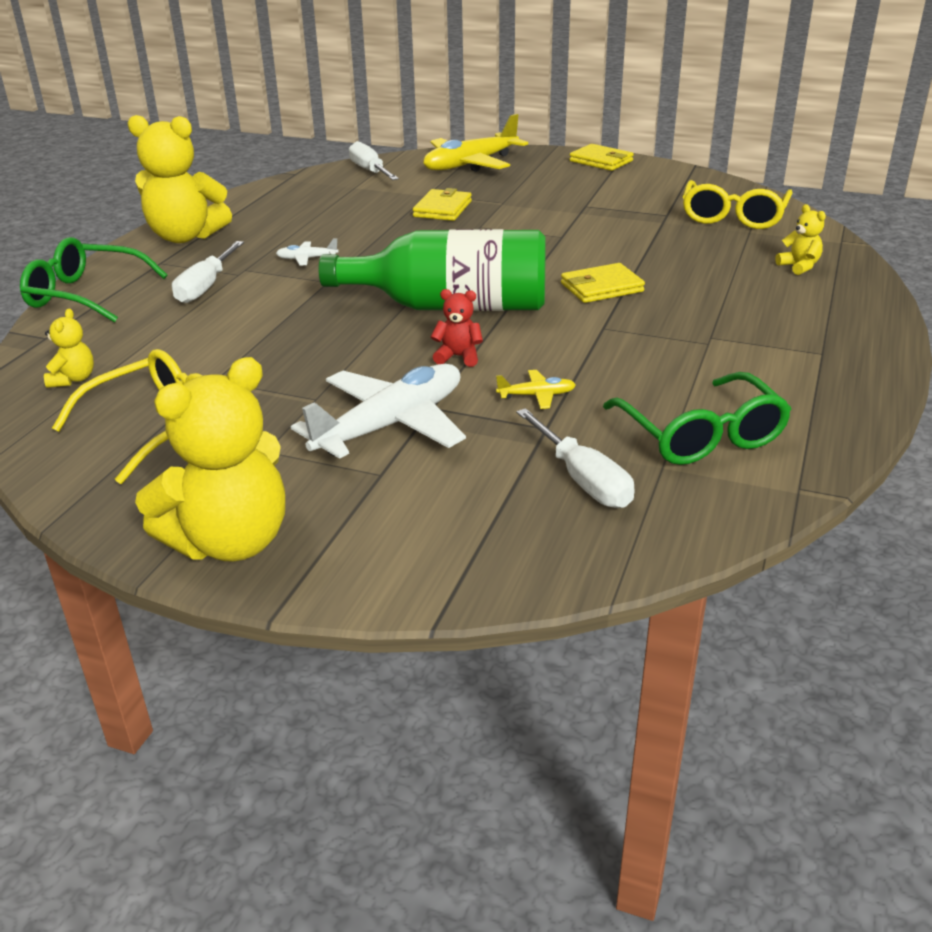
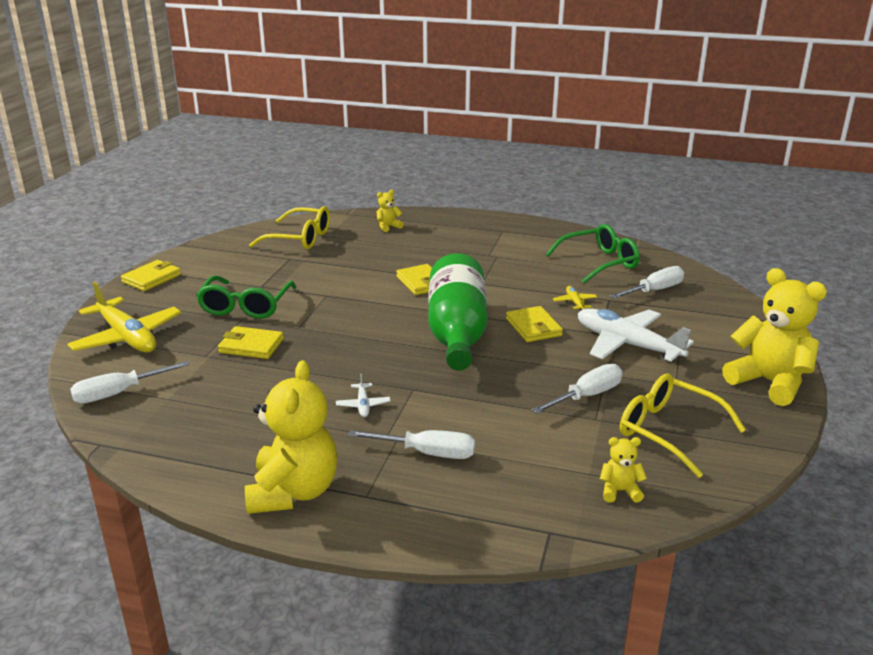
camera: 95 degrees left, 5 degrees down
(85, 295) = (451, 530): green glasses -> green glasses (245, 306)
(267, 379) = (587, 396): none -> white screwdriver
(458, 357) = (533, 327): red teddy bear -> yellow wallet

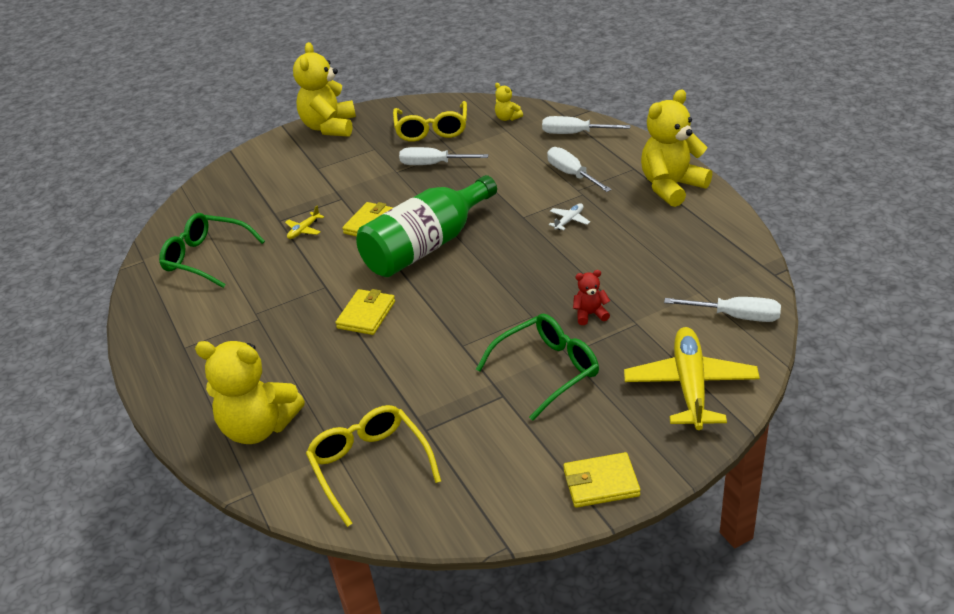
camera: 130 degrees left, 10 degrees up
(251, 346) = (590, 314): yellow wallet -> red teddy bear
(388, 227) = (259, 427): yellow teddy bear -> yellow teddy bear, size x2.22
(627, 344) = (345, 182): white plane -> none
(655, 290) = (236, 211): white screwdriver -> white screwdriver (574, 133)

